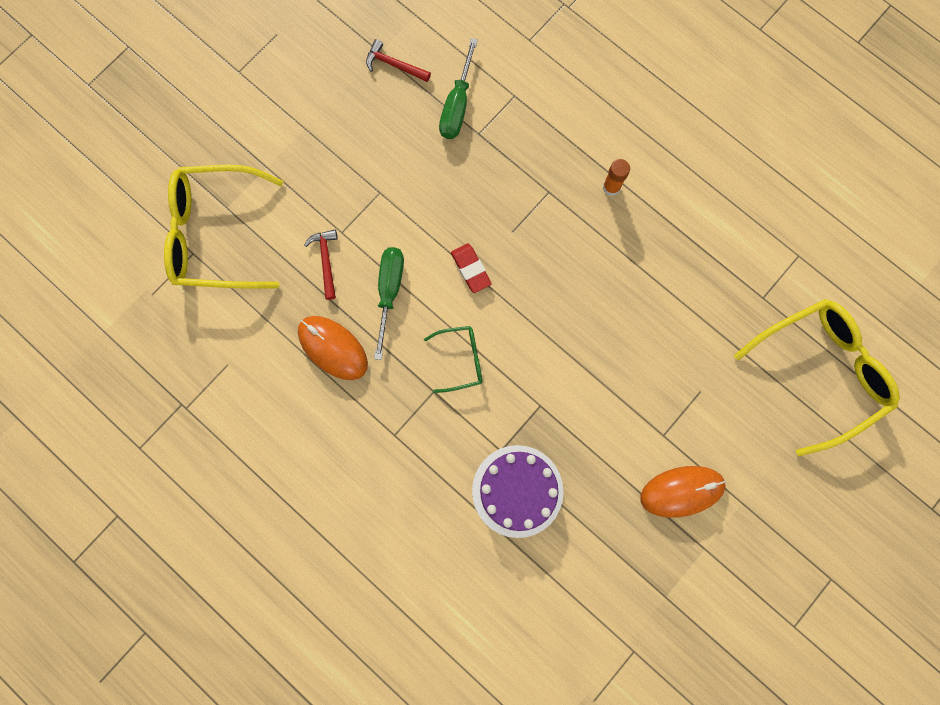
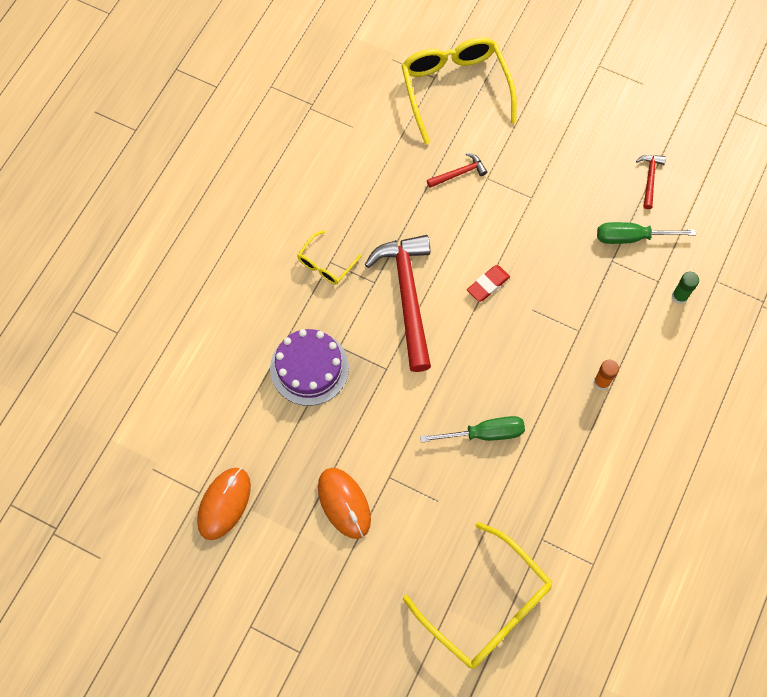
camera: 75 degrees right, 10 degrees down
(333, 348) = (388, 198): orange mouse -> orange mouse (224, 504)
(389, 292) = (447, 227): green screwdriver -> green screwdriver (484, 433)
(396, 440) = (325, 264): none -> yellow glasses
(461, 359) = (407, 296): green glasses -> red hammer
(537, 81) = (679, 296): none -> green glue stick

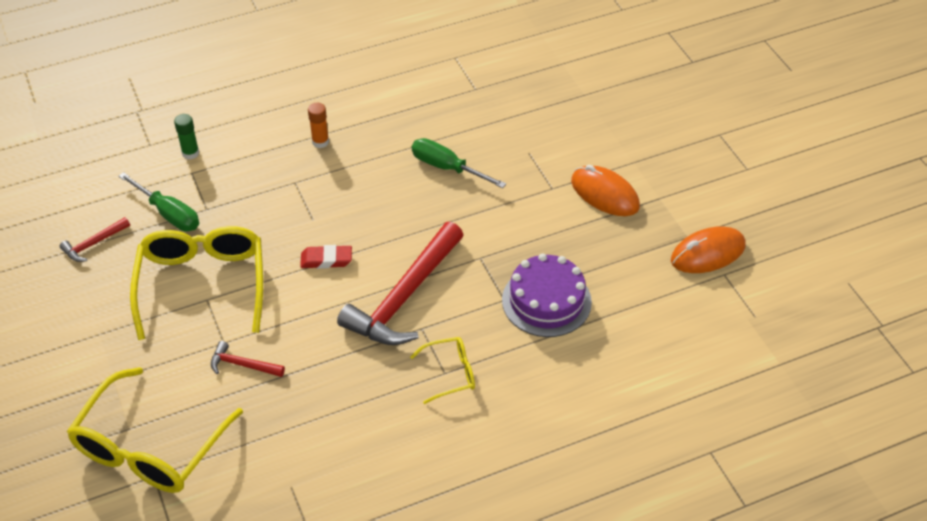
camera: 140 degrees left, 20 degrees down
(344, 503) = (604, 194): orange mouse -> orange mouse turned 60 degrees counterclockwise
(487, 606) = (554, 80): yellow glasses -> yellow glasses (202, 284)

